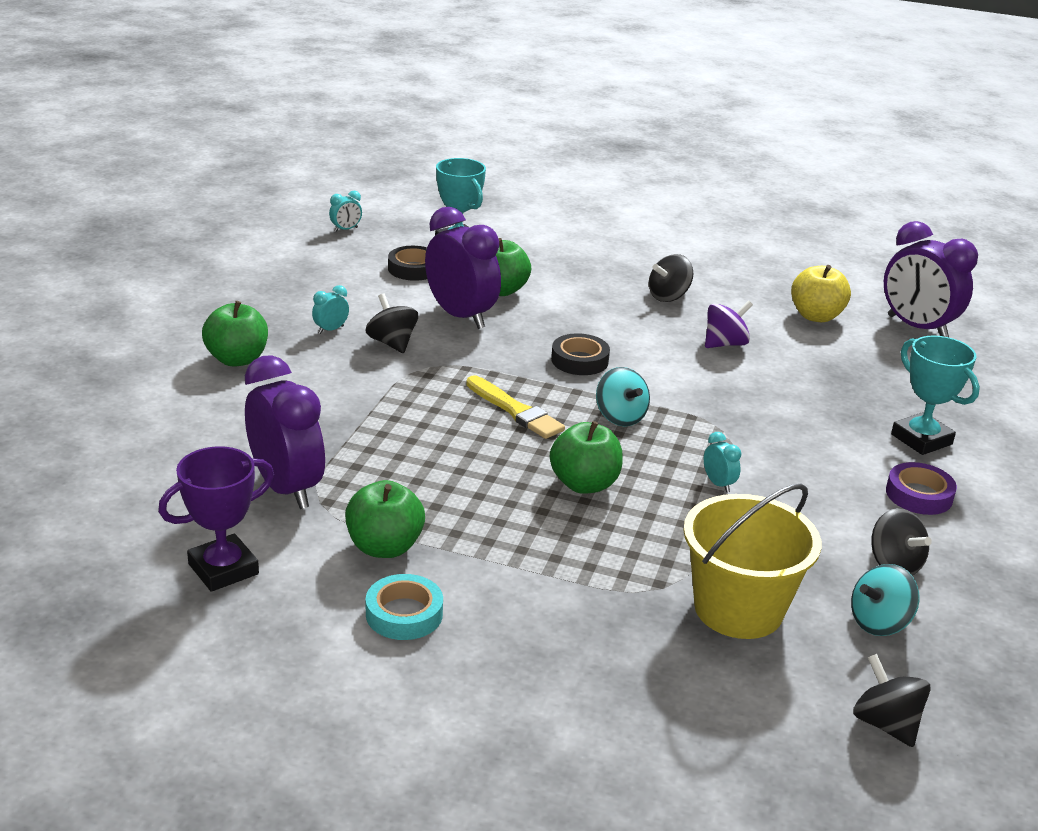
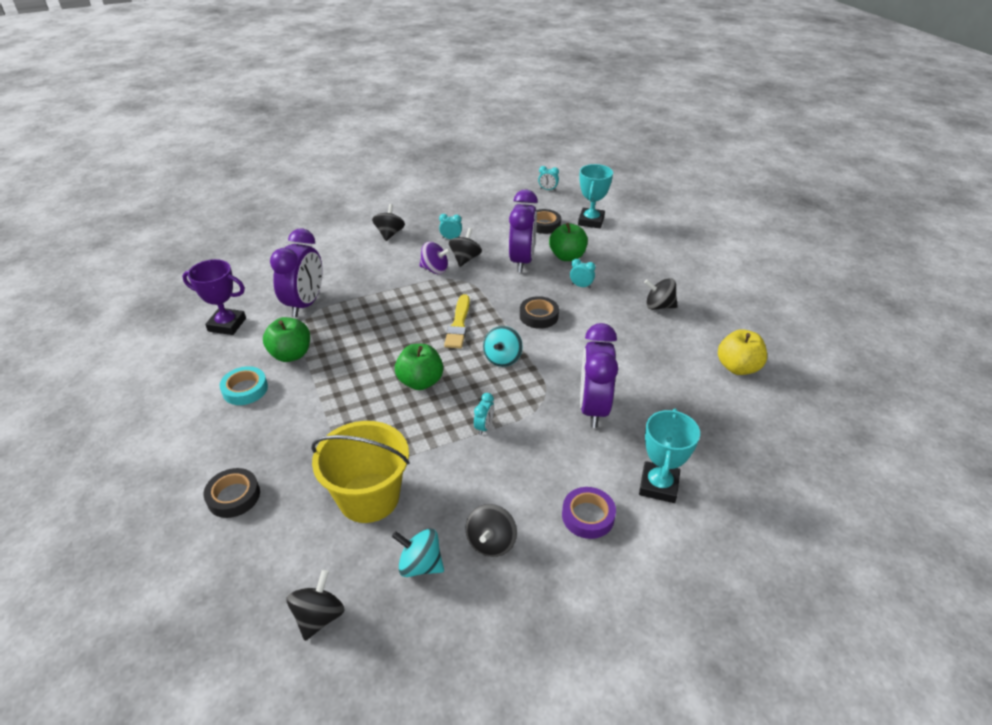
camera: 50 degrees right, 10 degrees up
(237, 359) = (389, 234): green apple -> black spinning top
(567, 312) = (581, 286): none -> turquoise clock
(613, 709) = (233, 496): none -> black tape
(725, 344) = (640, 352): purple spinning top -> purple spinning top (435, 269)
(917, 328) = (803, 415): purple clock -> purple clock (593, 408)

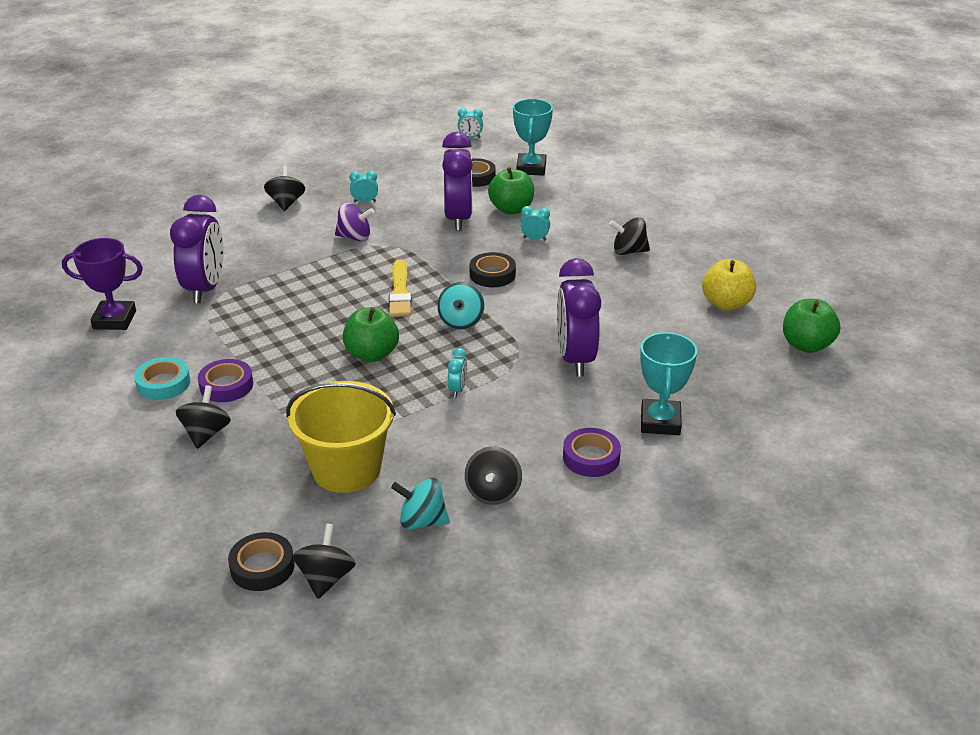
camera: 10 degrees left, 5 degrees down
(233, 496) = (190, 486): black tape -> black tape (262, 567)
(291, 354) = (207, 343): green apple -> green apple (806, 345)
(294, 398) = (226, 385): none -> purple tape
(465, 259) = (389, 222): black spinning top -> black spinning top (206, 433)

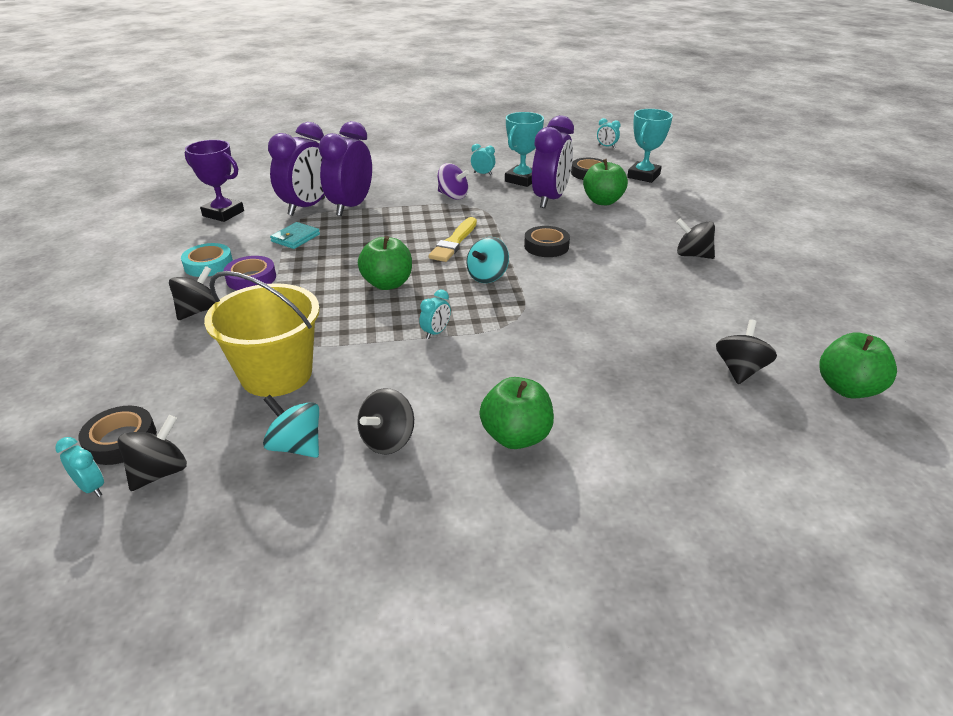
camera: 25 degrees right, 0 degrees up
(229, 329) = (295, 238): none -> turquoise wallet
(286, 203) = (421, 164): black spinning top -> black spinning top (740, 370)
(534, 239) = (607, 227): turquoise clock -> turquoise clock (91, 488)
(575, 359) = (571, 335): purple clock -> purple clock (351, 207)
(591, 457) = (516, 436): purple tape -> green apple
(660, 422) = (619, 422): turquoise trophy -> turquoise trophy (522, 180)
(726, 304) = (770, 324): yellow apple -> none

